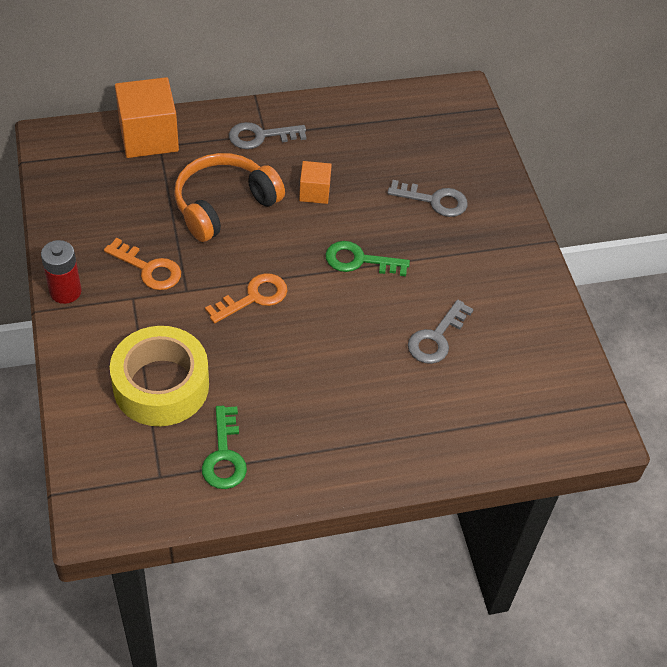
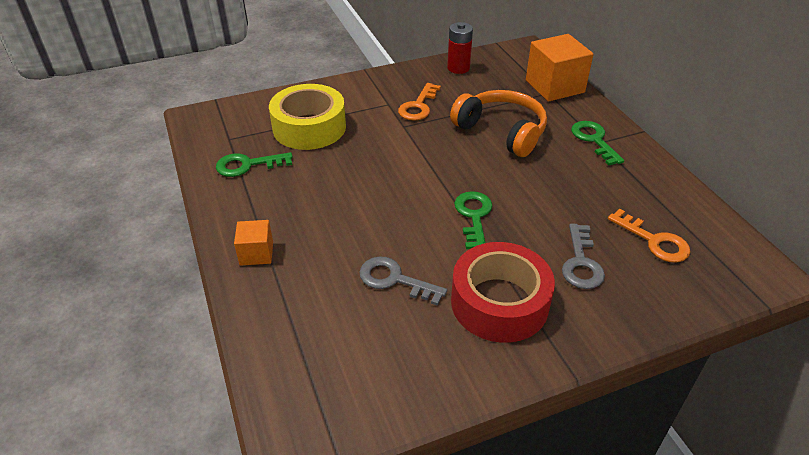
camera: 85 degrees right, 10 degrees down
(65, 291) = (384, 76): red battery -> red battery (458, 68)
(254, 297) = (407, 160): orange key -> orange key (654, 241)
(260, 136) = (594, 140): grey key -> green key
(314, 192) = (545, 179): orange cube -> orange cube (256, 253)
(473, 268) = (499, 302): none -> red tape

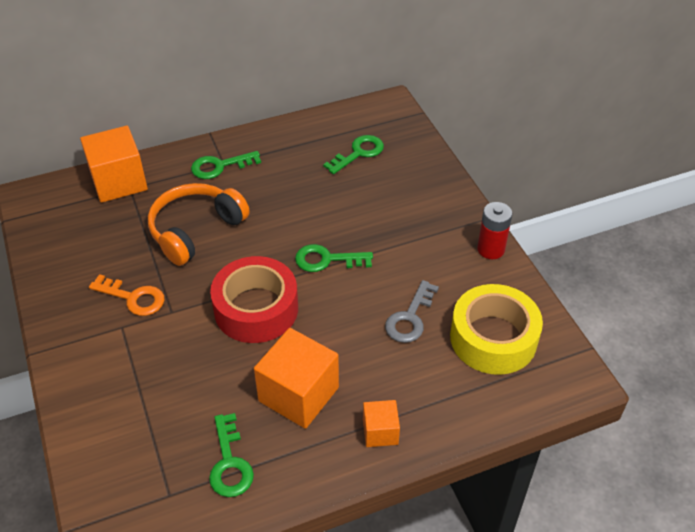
camera: 90 degrees left, 5 degrees up
(307, 200) = (298, 394): none -> orange cube
(309, 127) = (159, 405): yellow tape -> yellow tape (493, 338)
(458, 68) = (57, 258): red battery -> red battery (490, 249)
(499, 302) = (431, 250): red tape -> red tape (256, 309)
(581, 263) = (384, 197): grey key -> none
(654, 241) = (358, 153): orange key -> green key

